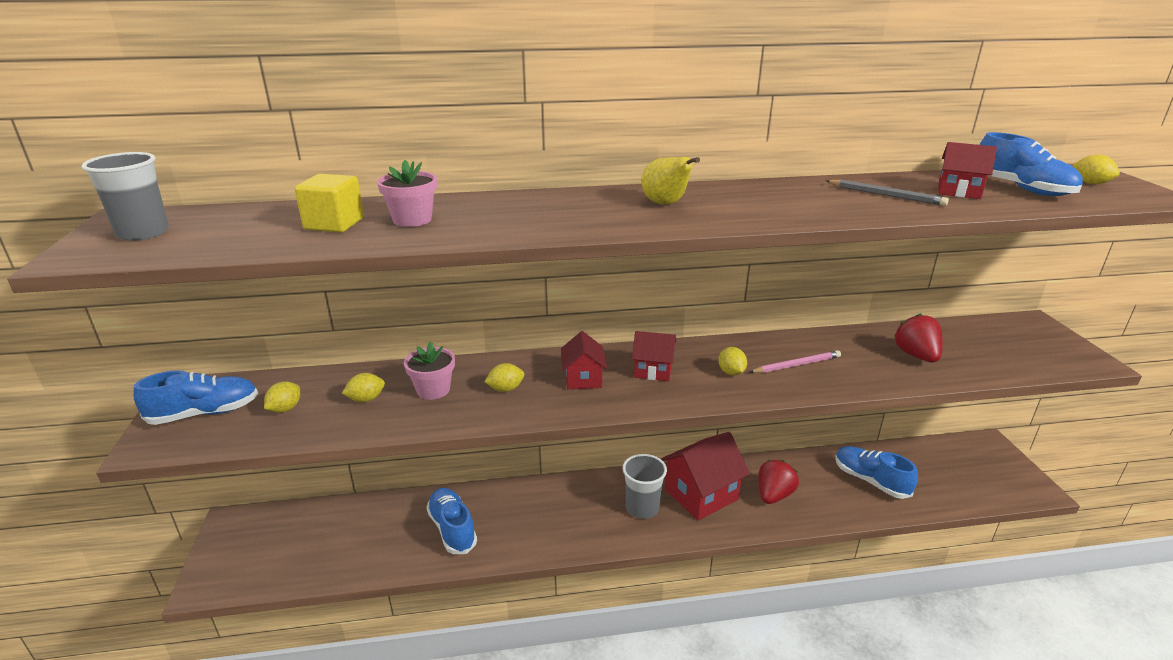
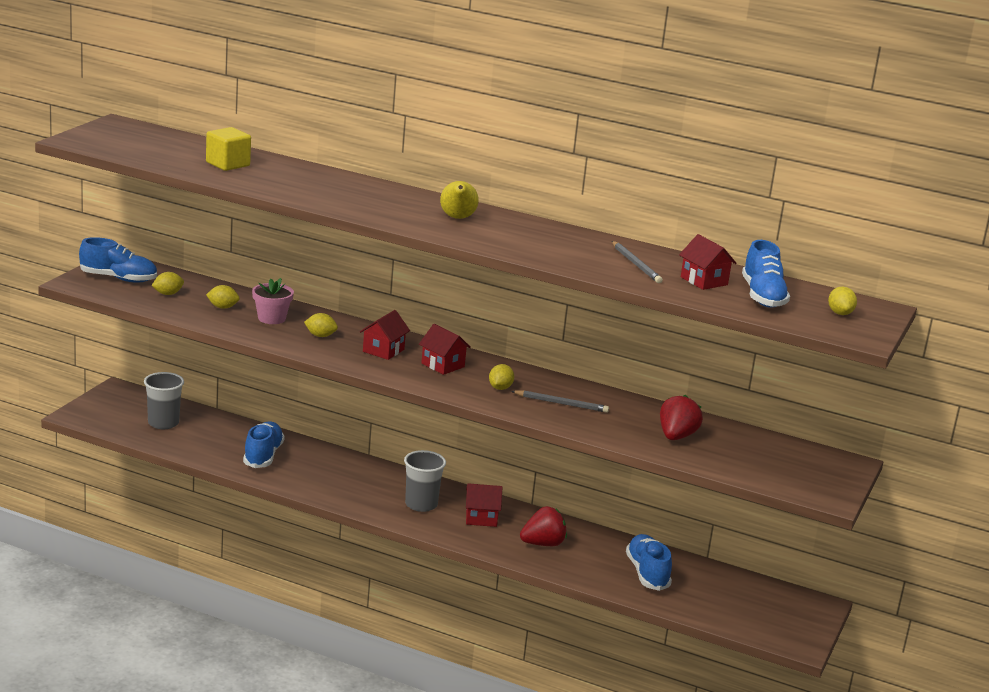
camera: 30 degrees right, 5 degrees down
(143, 233) = (119, 137): grey cup -> grey cup (163, 423)
(412, 220) = (276, 176): pink flower pot -> none
(701, 494) = (481, 518): red house -> red house, size x0.58
(796, 365) = (561, 403): pink pencil -> grey pencil

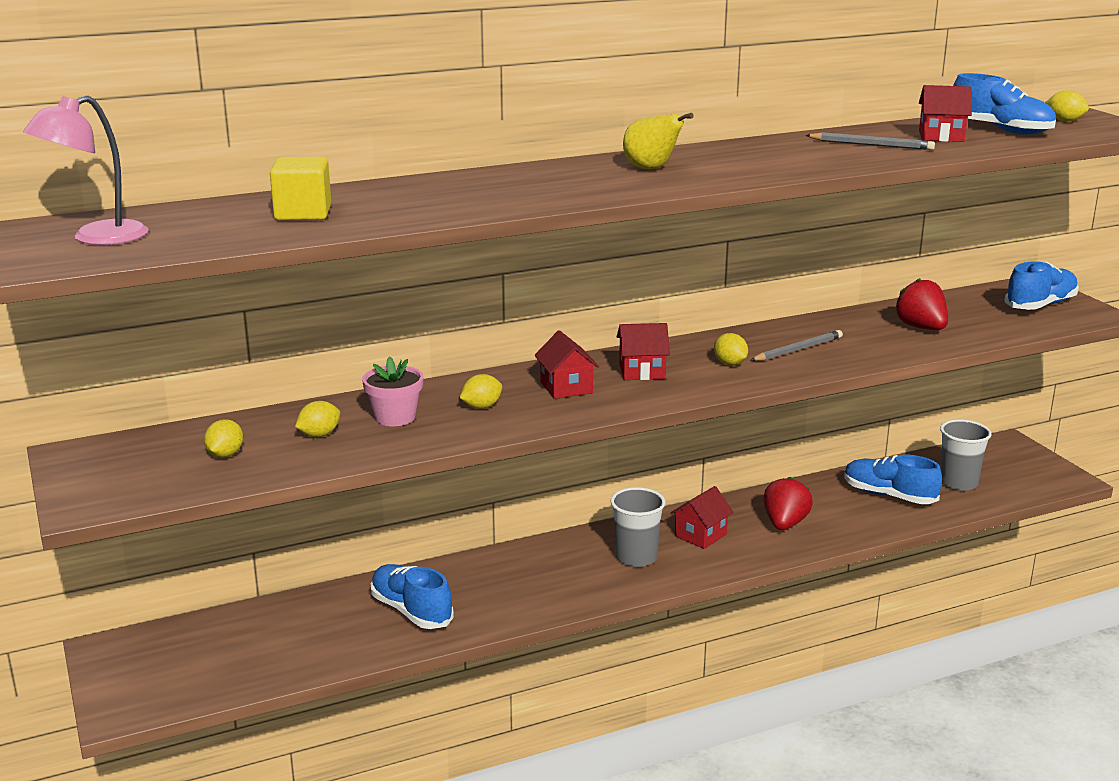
camera: 45 degrees left, 0 degrees up
(118, 278) = (124, 471): blue shoe -> blue shoe (1040, 305)
(122, 138) = (96, 238): none -> pink lamp
(163, 423) = (238, 650): grey cup -> grey cup (958, 483)

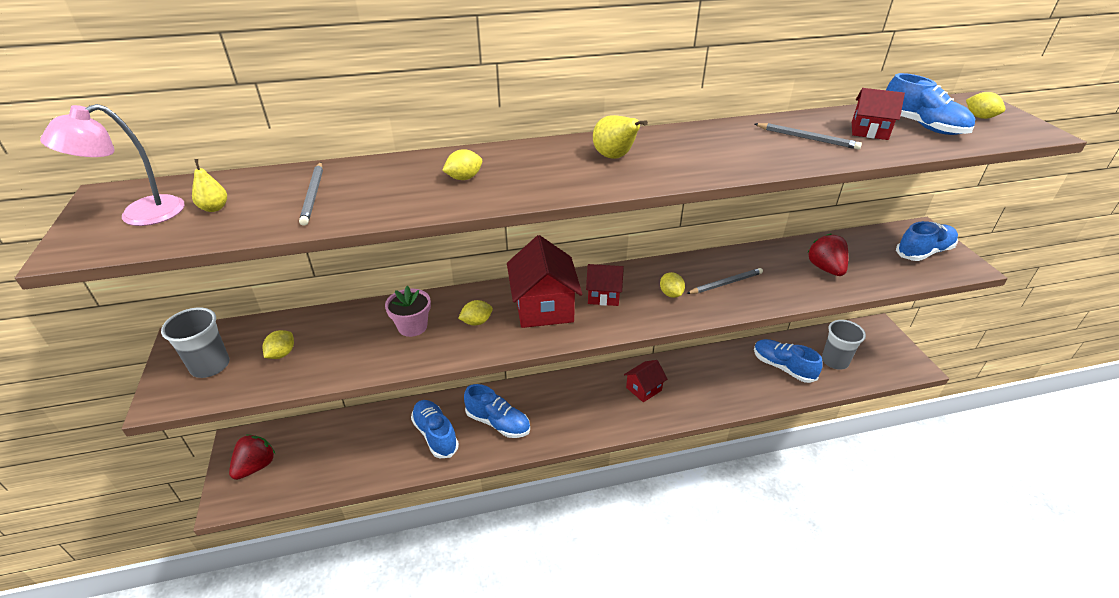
camera: 10 degrees right, 15 degrees up
(187, 228) = (214, 208): none -> yellow pear
(303, 213) = (313, 195): yellow cube -> grey pencil
(319, 435) = (353, 339): yellow lemon -> yellow lemon (464, 178)
(500, 590) = (498, 423): none -> blue shoe
(566, 387) = (544, 307): red house -> red house, size x1.74
(636, 557) = (595, 404): grey cup -> grey cup (210, 366)
(785, 524) = (704, 385): red strawberry -> red strawberry (256, 466)

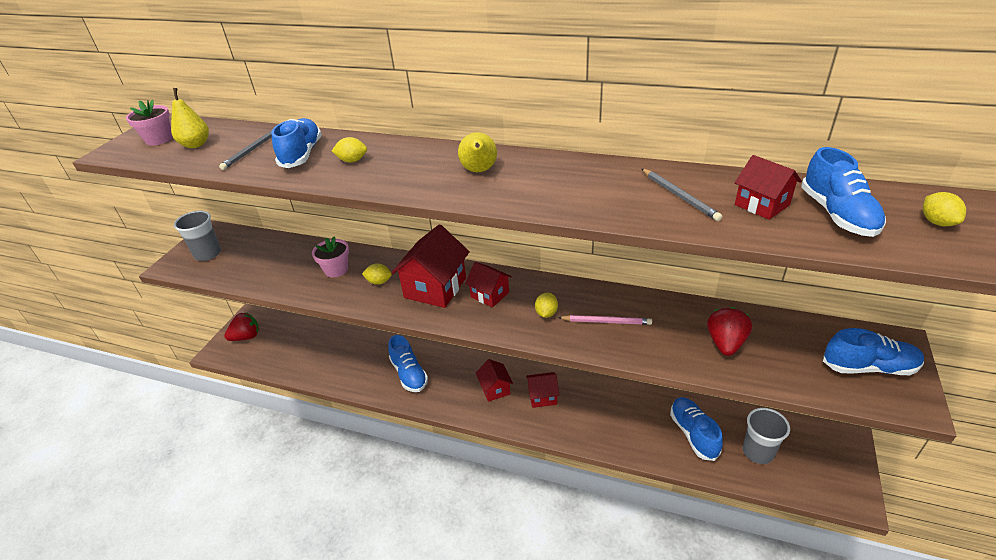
camera: 35 degrees right, 0 degrees up
(139, 215) = (159, 139): pink lamp -> pink flower pot
(214, 208) = (196, 144): yellow pear -> yellow pear, size x1.54
(282, 354) = (248, 260): yellow lemon -> none
(435, 435) = (361, 364): blue shoe -> blue shoe (301, 155)
(596, 400) = (495, 389): none -> red house
(726, 283) = (606, 321): grey pencil -> pink pencil

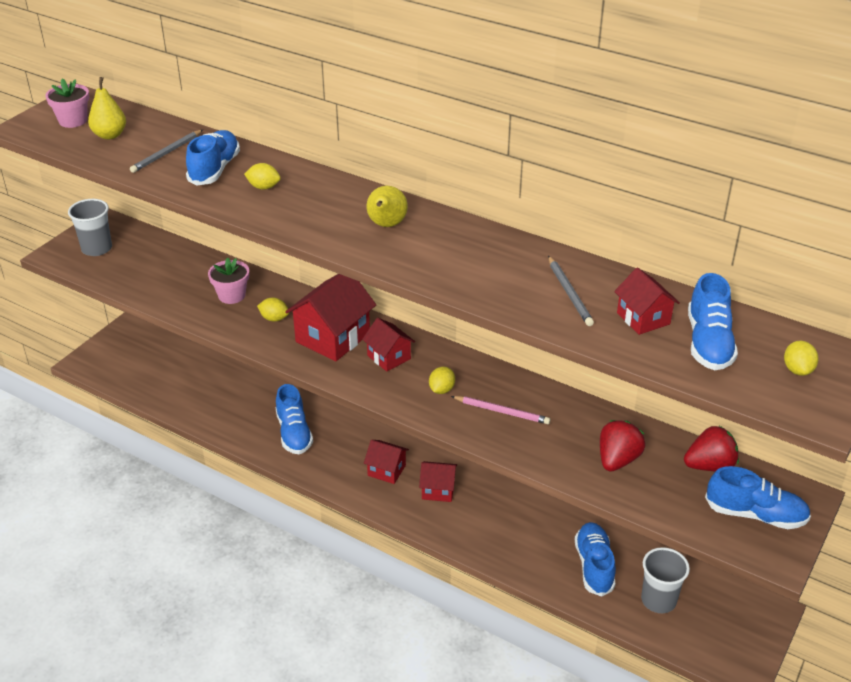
camera: 10 degrees right, 0 degrees up
(246, 337) = (119, 352): red strawberry -> red strawberry (709, 466)
(495, 389) = (386, 470): red house -> red house turned 60 degrees counterclockwise

